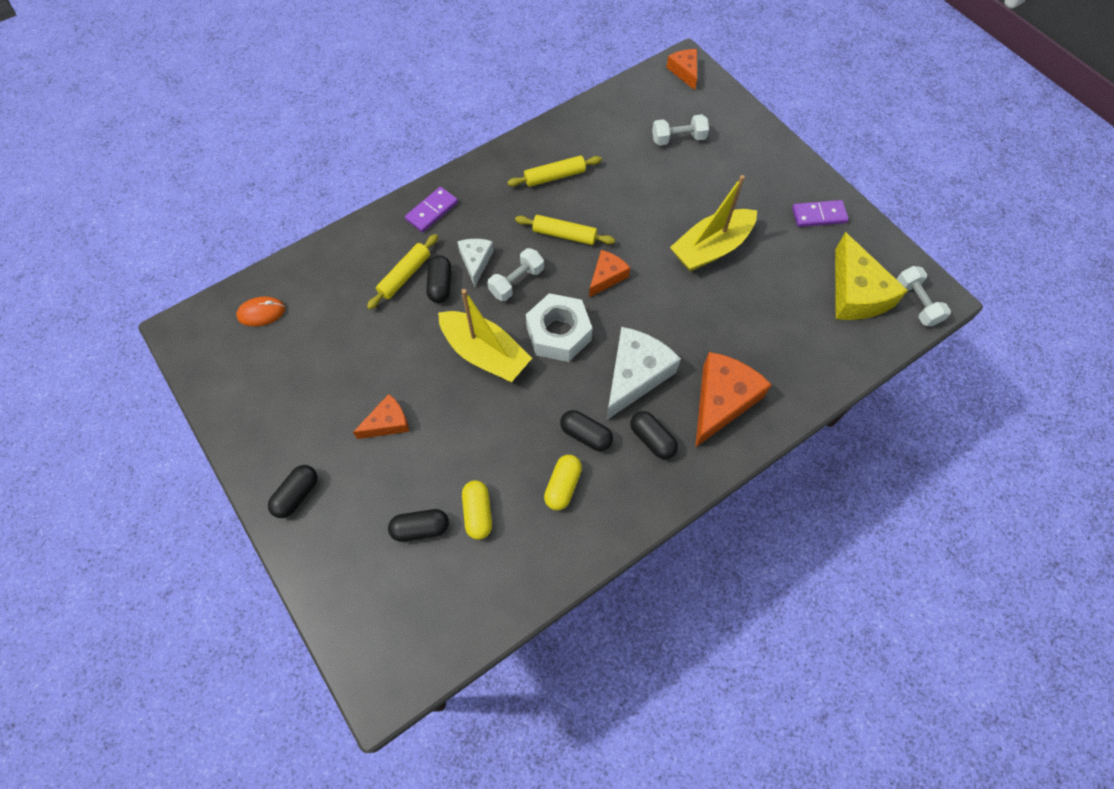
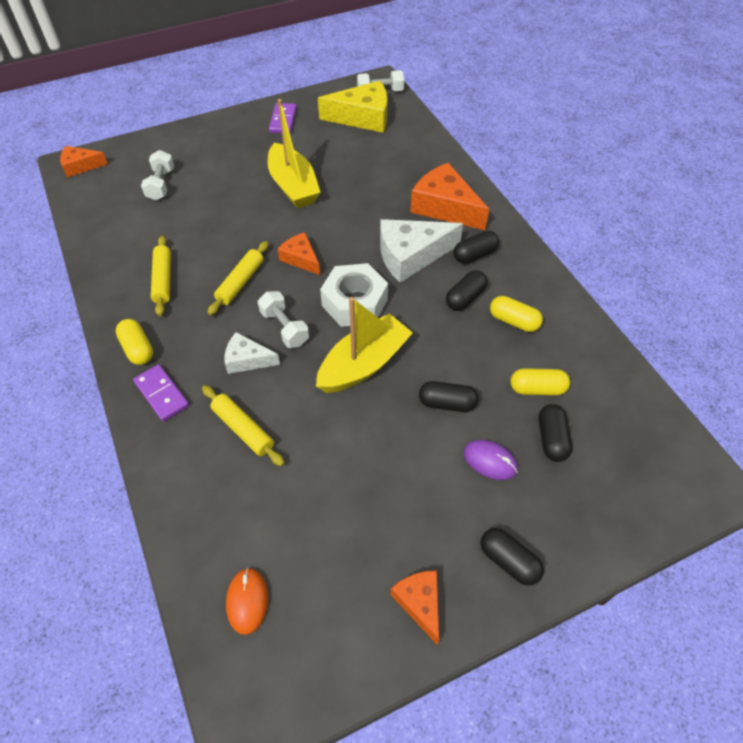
camera: 80 degrees left, 10 degrees down
(387, 423) = (430, 460): orange cheese -> orange cheese (419, 603)
(392, 473) = (490, 461): none -> purple mouse
(440, 285) = (267, 395): black capsule -> black capsule (447, 403)
(475, 182) = (138, 349): none -> yellow capsule
(635, 375) = (411, 256): white cheese -> white cheese turned 60 degrees counterclockwise

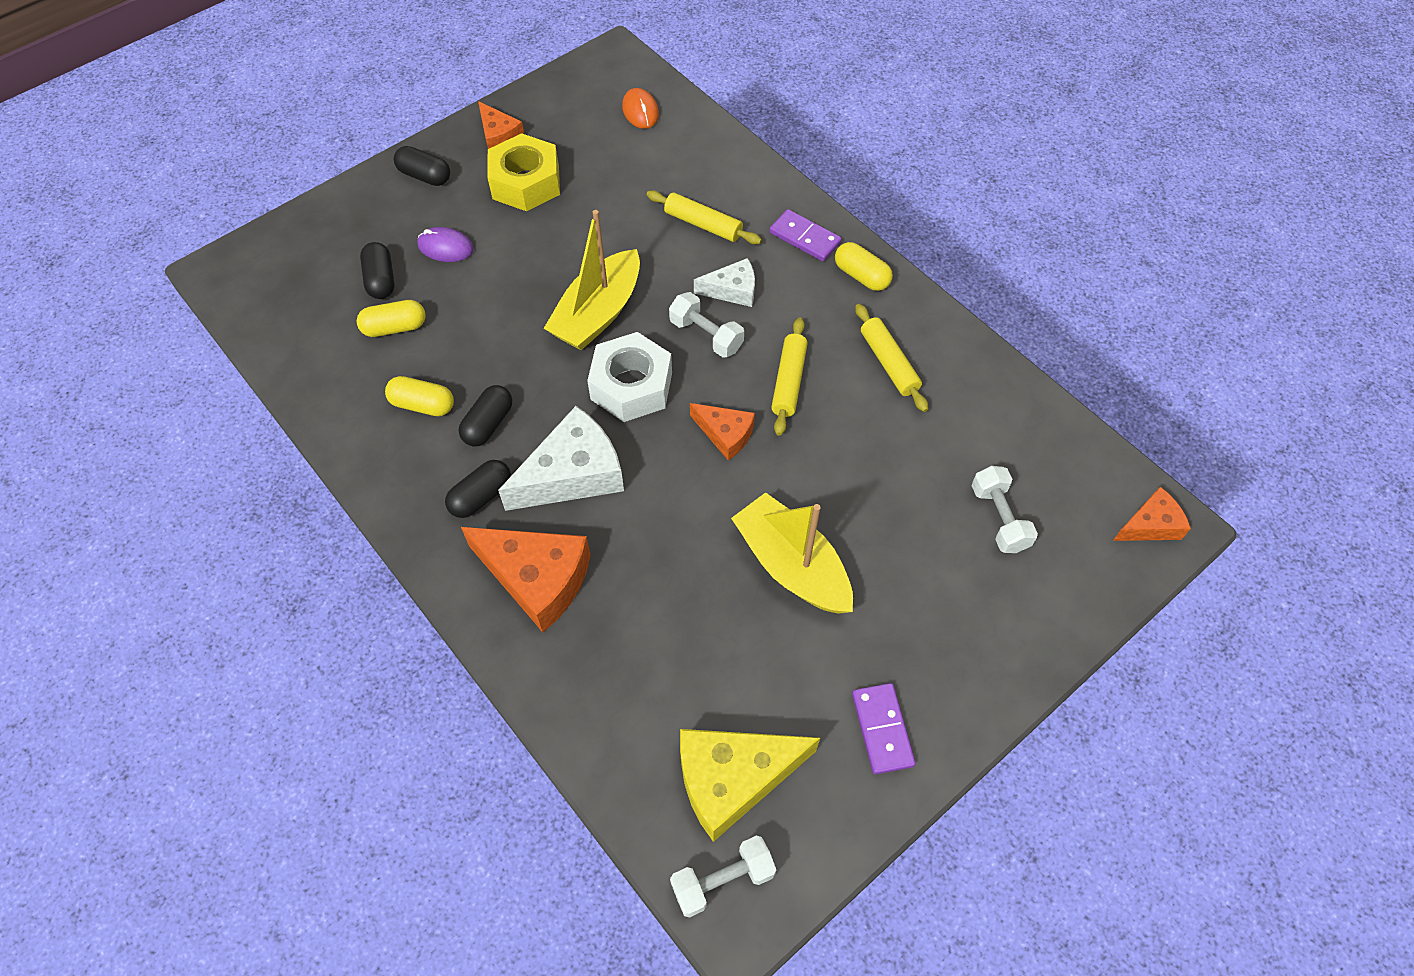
camera: 165 degrees right, 5 degrees up
(400, 523) = (526, 182): none -> yellow nut
(447, 403) = (496, 291): black capsule -> none

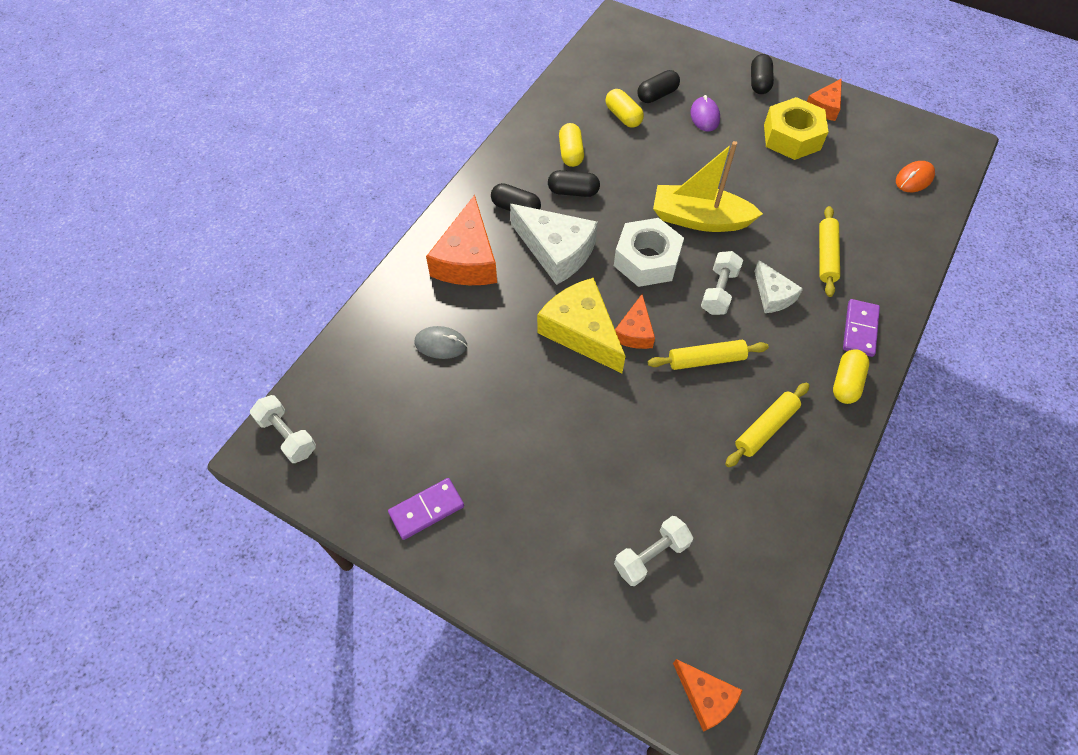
camera: 70 degrees right, 0 degrees up
(656, 649) = (441, 344): none -> grey mouse
(733, 779) = (360, 420): yellow cheese -> yellow cheese (581, 331)
(792, 565) = (540, 409): yellow boat -> none

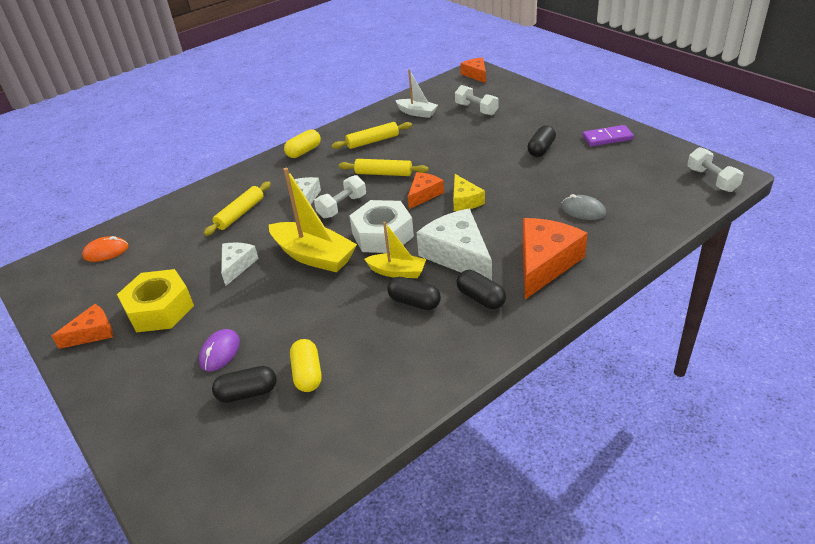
camera: 155 degrees left, 20 degrees down
(571, 153) = (394, 343): yellow capsule -> none
(581, 331) = (465, 200): yellow cheese -> yellow cheese, size x0.57
(606, 219) = (397, 272): none -> yellow boat
(651, 556) = (476, 109): white dumbbell -> white dumbbell turned 60 degrees clockwise
(744, 523) = (417, 113): none -> white boat
(759, 82) = (121, 379): black capsule -> black capsule (541, 149)
(765, 192) = (237, 265): none -> white cheese
(859, 329) = (266, 172): purple domino -> none

